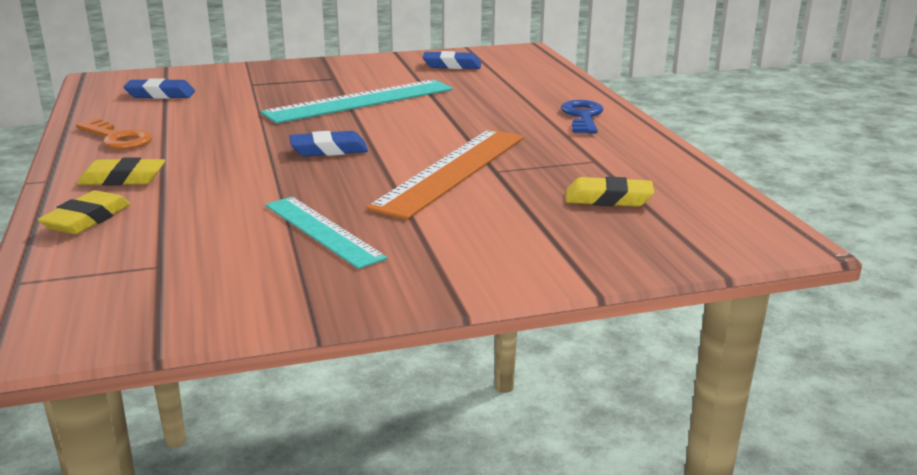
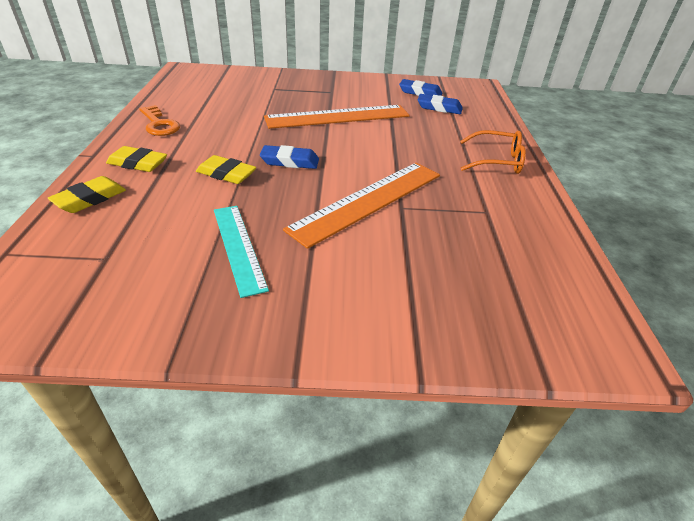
camera: 15 degrees right, 15 degrees up
(160, 94) = (210, 89): blue eraser -> blue eraser (439, 108)
(360, 101) = (338, 117): turquoise ruler -> orange ruler
(582, 116) = (496, 161): blue key -> orange glasses
(608, 199) = (479, 260): yellow eraser -> yellow eraser (226, 174)

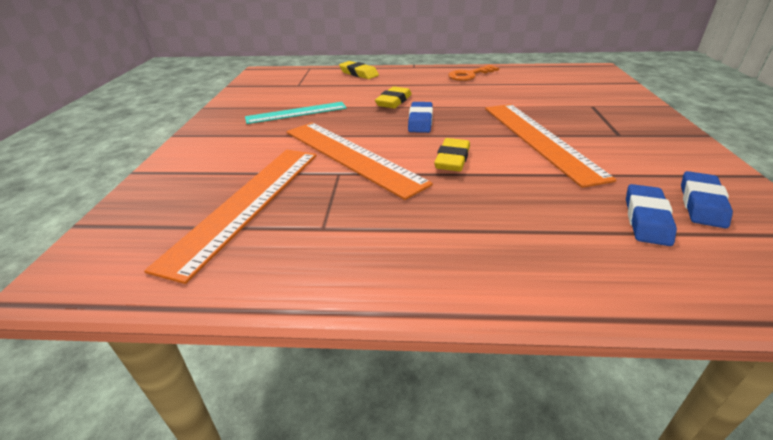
camera: 95 degrees right, 5 degrees down
(138, 163) = (404, 77): yellow eraser -> yellow eraser (452, 159)
(467, 256) = (246, 203): none -> orange ruler
(496, 161) = (462, 258): orange glasses -> none

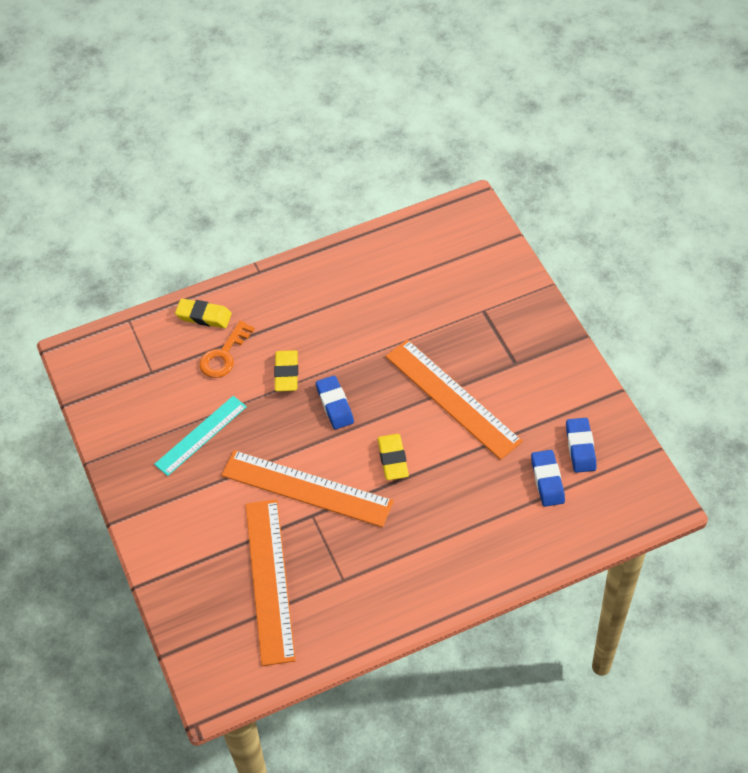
camera: 25 degrees left, 20 degrees up
(469, 75) = (336, 275): orange key -> orange key (224, 355)

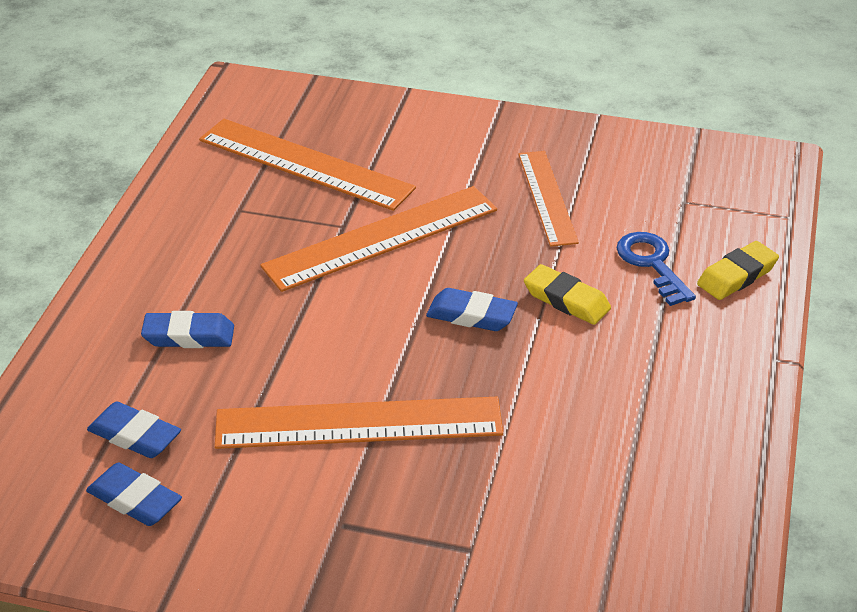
camera: 125 degrees right, 15 degrees down
(200, 435) = (547, 197): turquoise ruler -> orange ruler
(224, 355) = (652, 264): orange key -> blue key
(393, 459) = (335, 321): yellow eraser -> none
(464, 515) = (188, 336): none -> blue eraser

